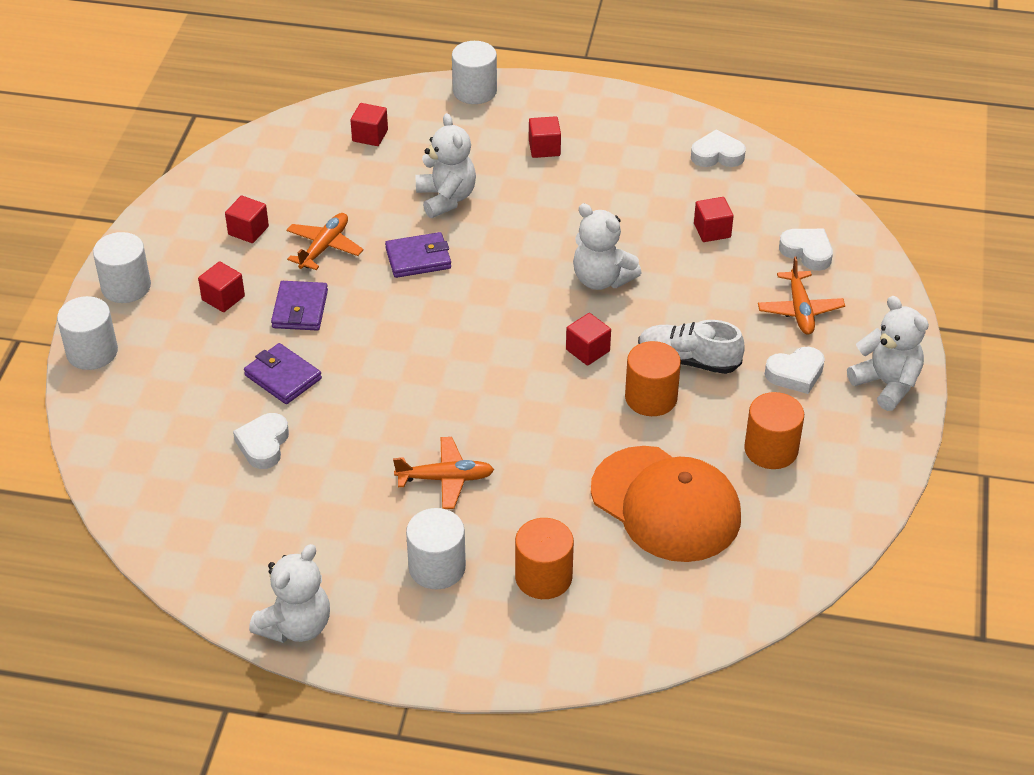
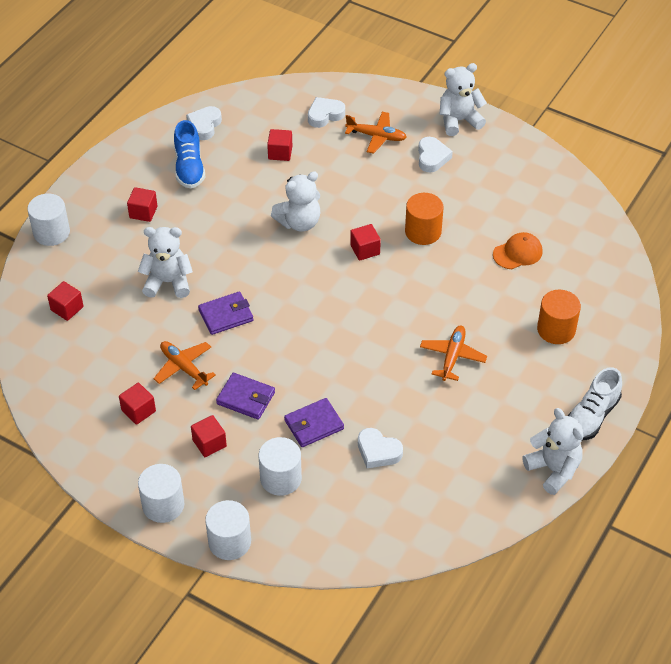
camera: 70 degrees left, 5 degrees up
(418, 258) = (226, 315): purple wallet -> purple wallet turned 60 degrees clockwise
(437, 567) = (529, 381): white cylinder -> white cylinder (280, 478)
(638, 163) = (189, 168): none -> blue shoe
(666, 504) = (517, 253): orange cap -> orange cap, size x0.48
(688, 360) = (397, 203): white shoe -> white shoe (591, 416)
(771, 449) = (491, 190): orange cylinder -> none

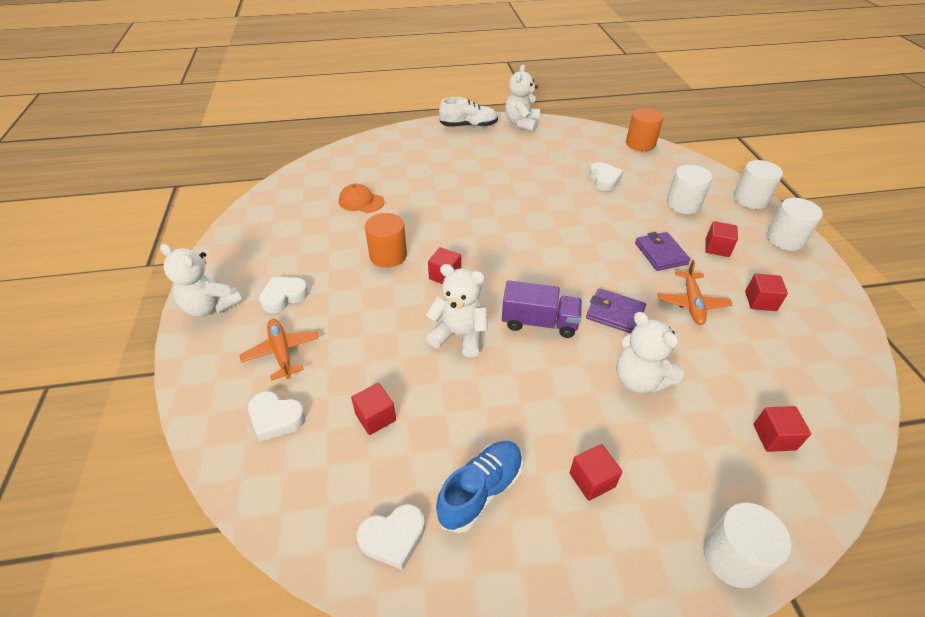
camera: 130 degrees left, 5 degrees down
(264, 269) = (539, 322): none -> purple truck
(314, 425) = (628, 212): purple wallet -> none
(452, 356) = (493, 186): orange plane -> none
(556, 329) = (417, 160): orange cylinder -> orange cylinder (640, 144)

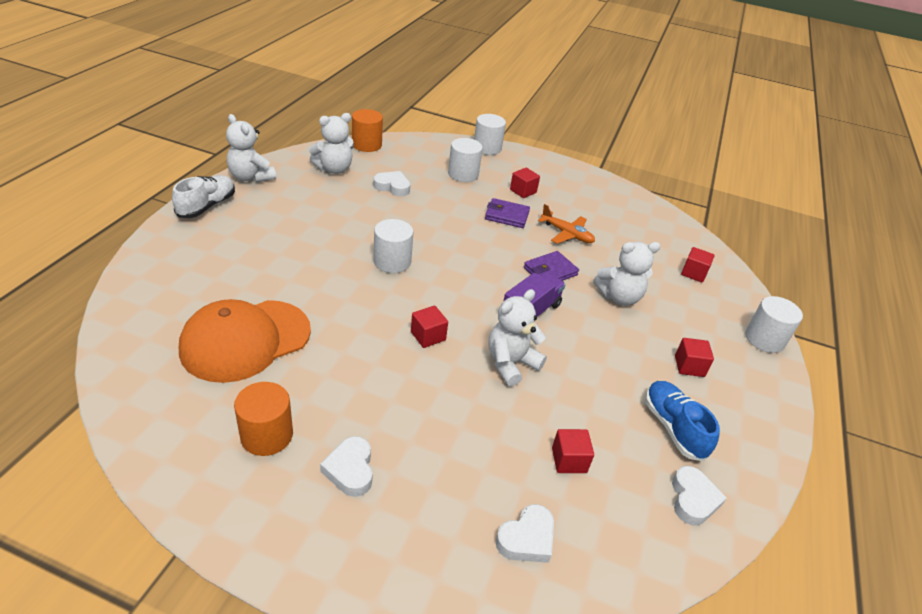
camera: 65 degrees left, 5 degrees down
(210, 306) = (304, 549): white teddy bear -> white teddy bear (334, 169)
(282, 352) = (438, 502): orange plane -> none
(361, 201) = (245, 340): orange cap -> orange cap, size x2.07
(388, 255) = (361, 360): orange cylinder -> orange cylinder (267, 435)
(760, 301) = (586, 208): red cube -> none
(785, 239) = (539, 163): white cylinder -> white cylinder (392, 262)

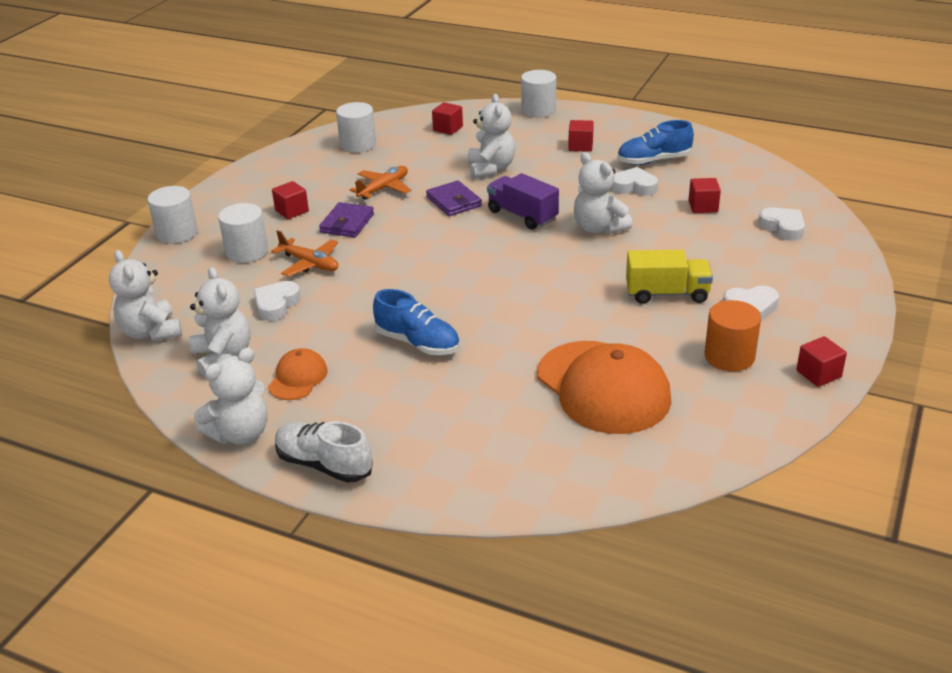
camera: 80 degrees left, 5 degrees down
(303, 196) = (298, 378): none -> orange cap
(332, 246) = (418, 343): none -> blue shoe
(367, 145) = (151, 332): orange cylinder -> white teddy bear
(385, 402) = (667, 294): none -> yellow truck
(392, 262) = (446, 298): white cylinder -> white cylinder (358, 144)
(428, 336) = (570, 272): red cube -> red cube (818, 374)
(446, 199) = (310, 264): none -> orange plane
(693, 499) = (721, 161): white heart -> white heart (634, 187)

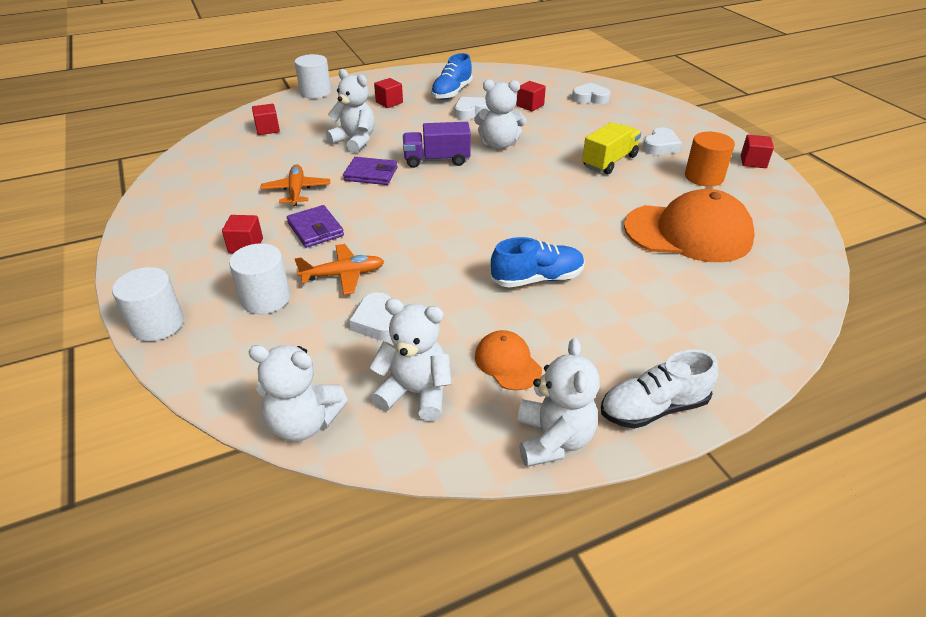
camera: 50 degrees left, 5 degrees up
(358, 144) = (209, 170): white cylinder -> none

